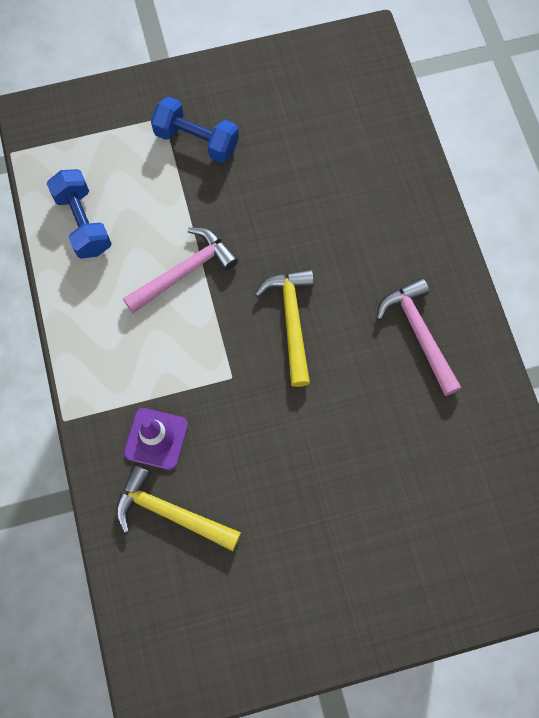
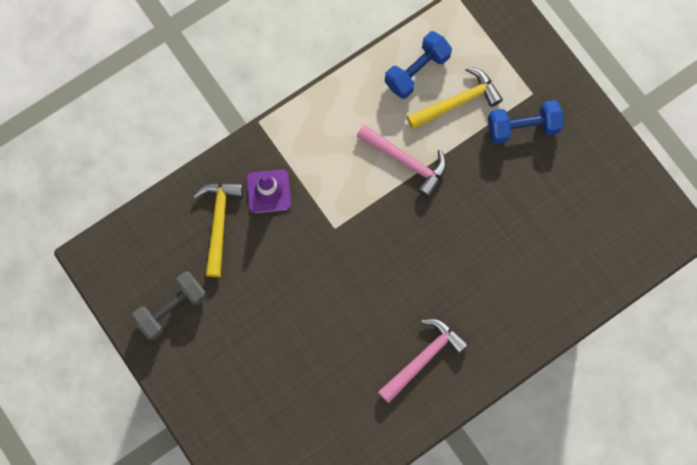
camera: 70 degrees right, 5 degrees up
(196, 140) = (522, 127): blue dumbbell -> blue dumbbell turned 75 degrees clockwise
(257, 610) = (172, 308): none -> grey dumbbell
(291, 321) = (396, 256): yellow hammer -> yellow hammer (457, 102)

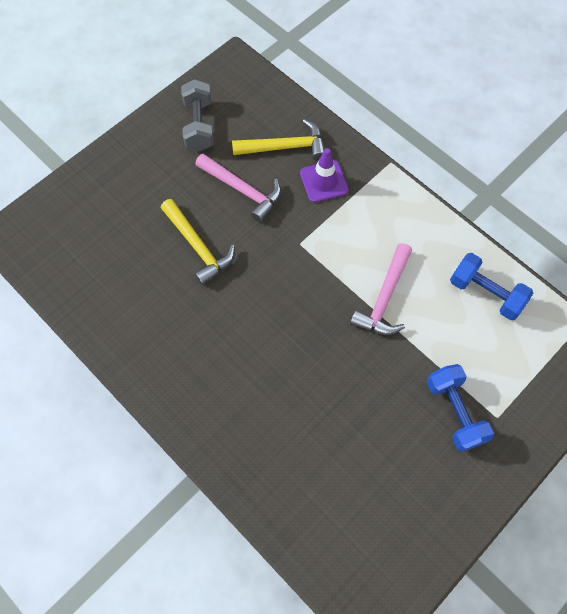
camera: 80 degrees right, 10 degrees down
(172, 308) = (199, 125): grey dumbbell -> grey dumbbell turned 45 degrees clockwise
(423, 358) = (180, 346): pink hammer -> pink hammer (242, 190)
(457, 102) = (463, 338): yellow hammer -> yellow hammer (198, 246)

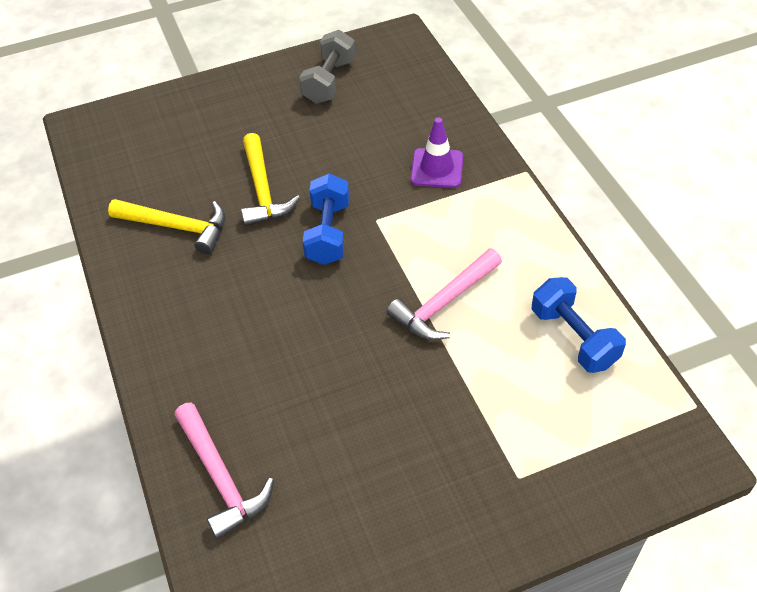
camera: 25 degrees right, 15 degrees down
(242, 190) = (341, 152): pink hammer -> pink hammer (221, 477)
(285, 147) = (411, 125): yellow hammer -> yellow hammer (177, 227)
(454, 412) = (466, 452): blue dumbbell -> blue dumbbell (328, 233)

